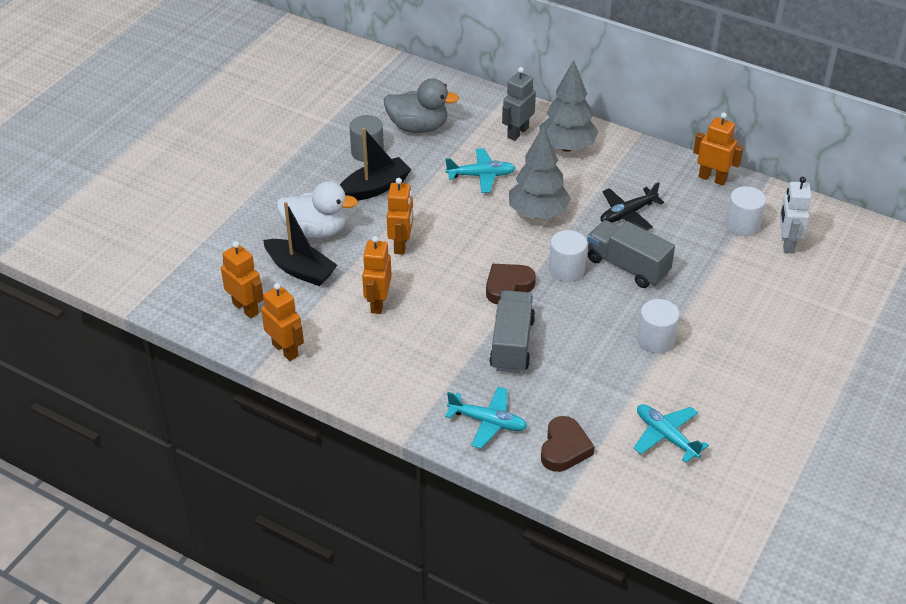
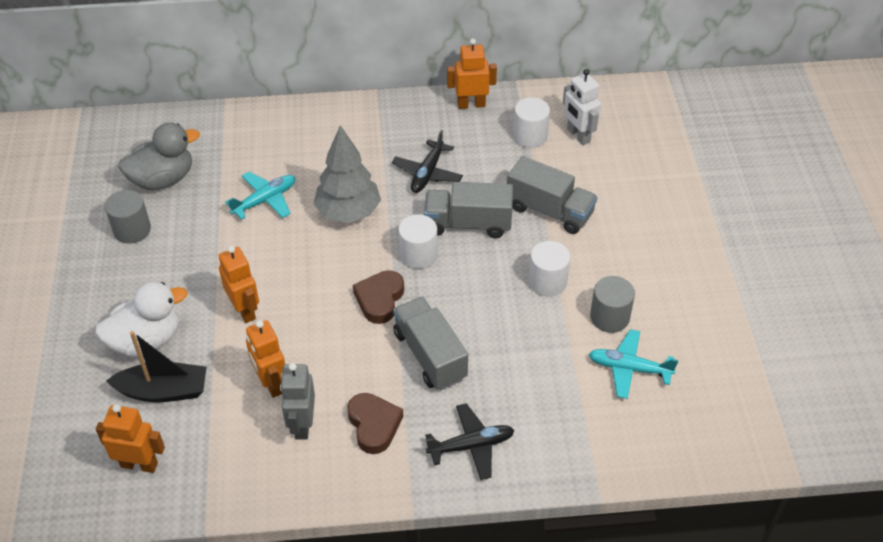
camera: 35 degrees left, 5 degrees up
(285, 350) = (218, 486): orange robot -> none
(375, 188) = (170, 264): black boat -> none
(488, 422) = (471, 446): turquoise plane -> black plane
(517, 132) = (264, 140): grey robot -> grey robot (302, 425)
(564, 448) = (557, 431): brown heart -> brown heart (374, 425)
(567, 147) = (321, 133): grey tree -> none
(685, 391) = (609, 317): none -> grey cylinder
(707, 289) = (549, 211): none -> grey truck

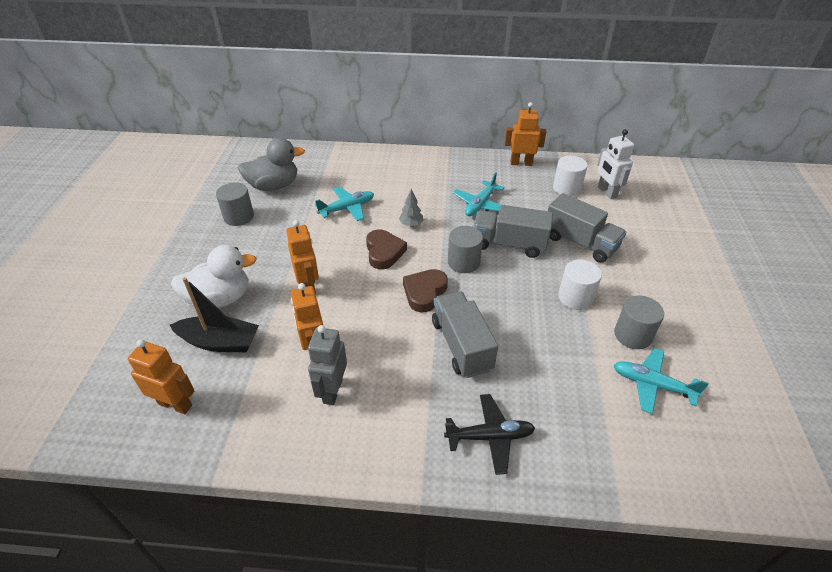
camera: 10 degrees right, 5 degrees down
(348, 212) = (411, 224): grey tree -> grey tree, size x0.45
(374, 425) = (398, 401): brown heart -> brown heart (384, 252)
(418, 255) = (463, 262): white cylinder -> grey cylinder
(427, 173) = (480, 204): black plane -> turquoise plane

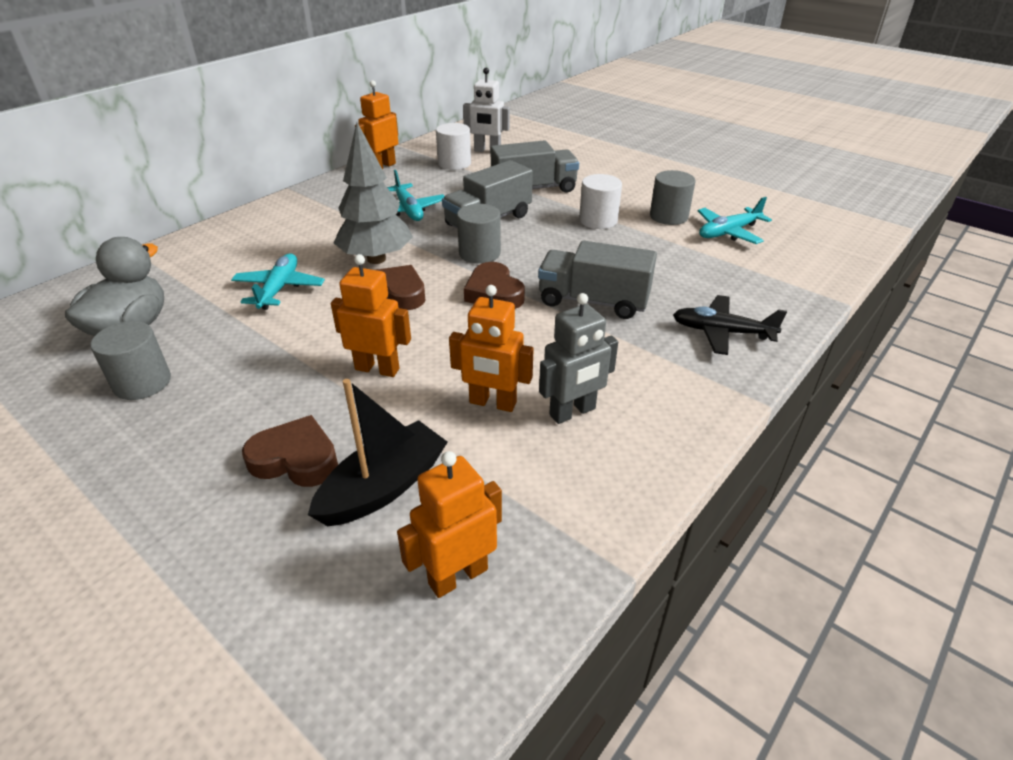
camera: 55 degrees left, 5 degrees down
(220, 299) = (295, 459): white duck -> brown heart
(332, 391) = (572, 412): grey robot -> grey robot turned 75 degrees counterclockwise
(411, 224) = (376, 259): grey tree -> grey tree, size x2.23
(490, 437) = (721, 332): black plane -> black plane turned 105 degrees counterclockwise

